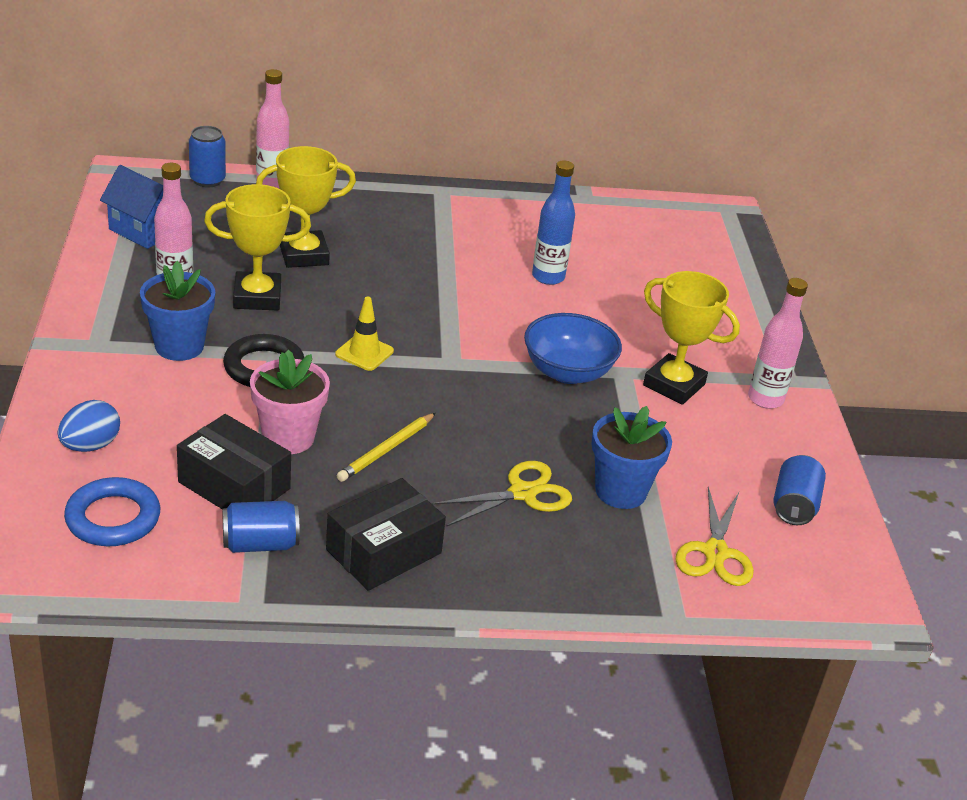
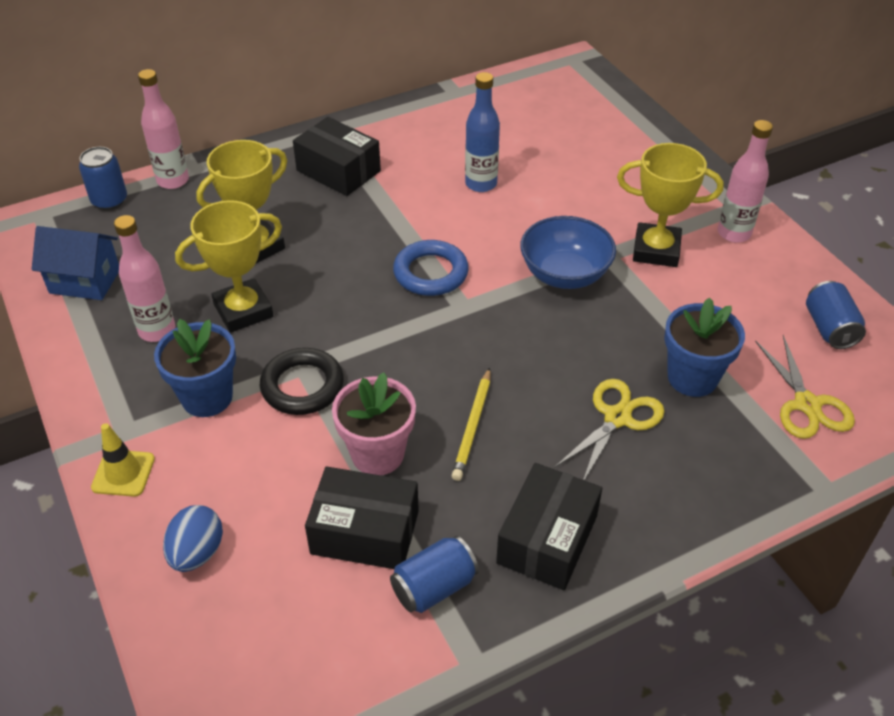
camera: 20 degrees left, 10 degrees up
(113, 518) = (276, 628): blue ring -> blue ring (430, 273)
(364, 353) = (381, 330): yellow traffic cone -> yellow traffic cone (123, 473)
(423, 223) = (338, 171): none -> black box

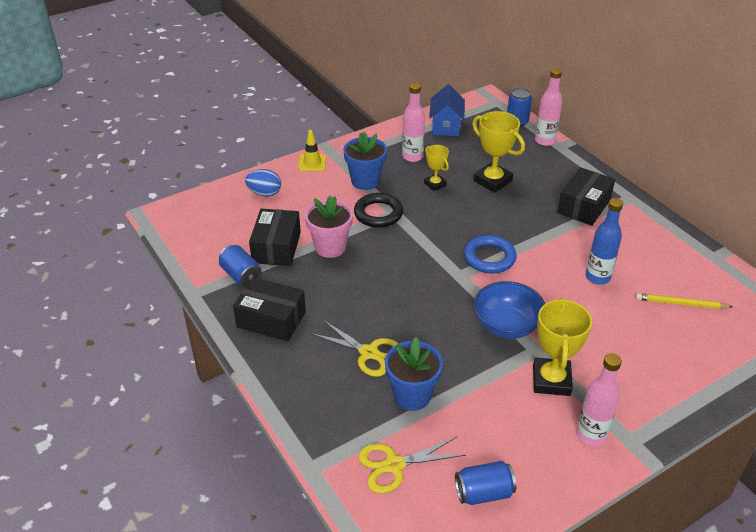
camera: 85 degrees right, 5 degrees down
(243, 310) = (435, 184): yellow trophy -> yellow trophy, size x0.58
(472, 426) = (354, 284): yellow pencil -> yellow pencil (681, 303)

